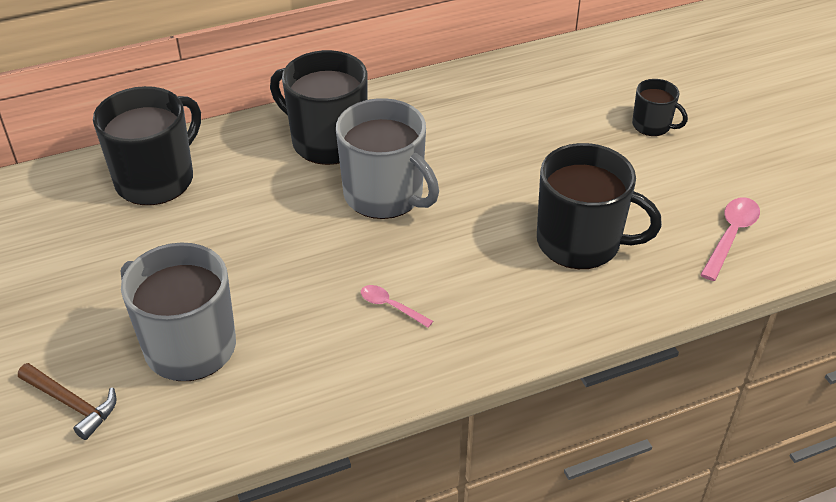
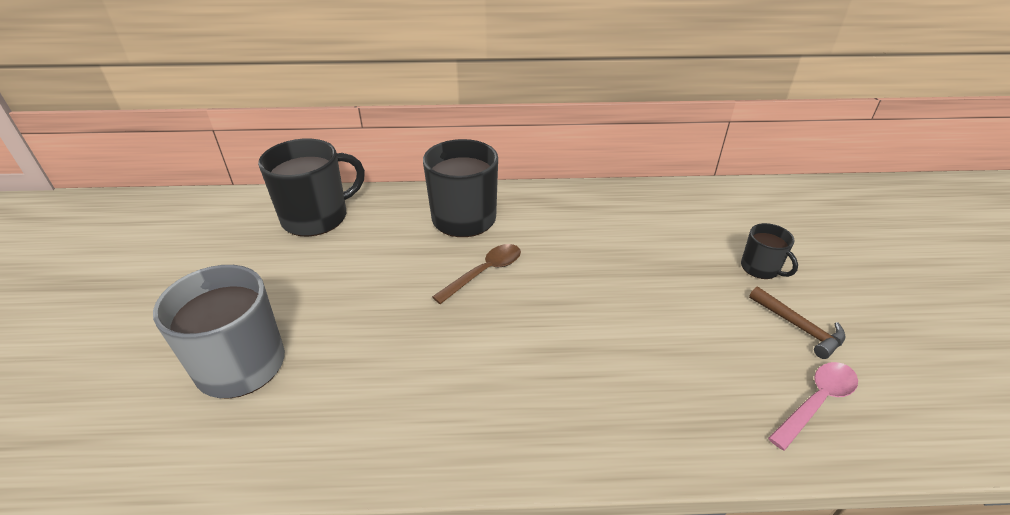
camera: 20 degrees right, 5 degrees down
(72, 404) = (114, 388): brown hammer -> brown hammer (799, 327)
(385, 195) = (484, 272): grey mug -> brown spoon
(390, 306) = (433, 377): pink spoon -> none
(580, 242) = (647, 364): black mug -> none

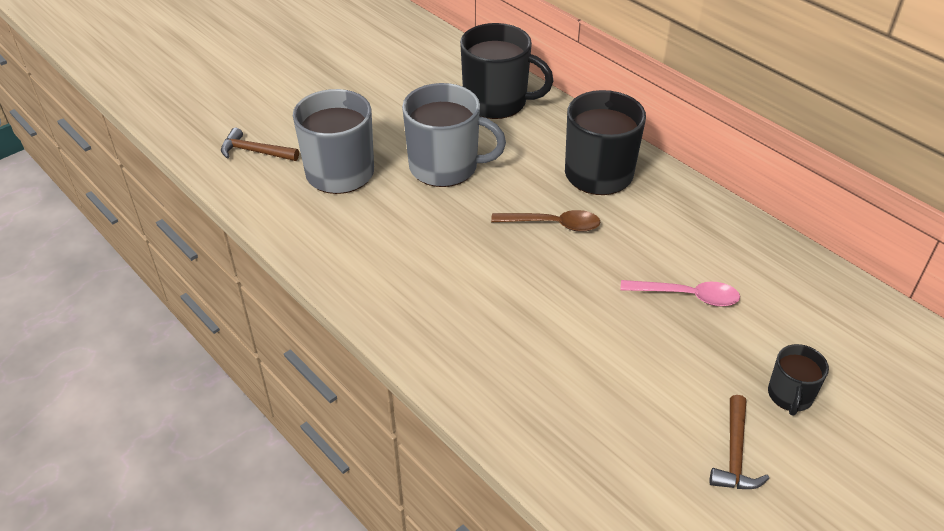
camera: 50 degrees right, 5 degrees up
(104, 416) = (255, 152): none -> brown hammer
(340, 290) = (445, 167): none -> grey mug
(816, 402) = (649, 496): pink spoon -> pink spoon (687, 296)

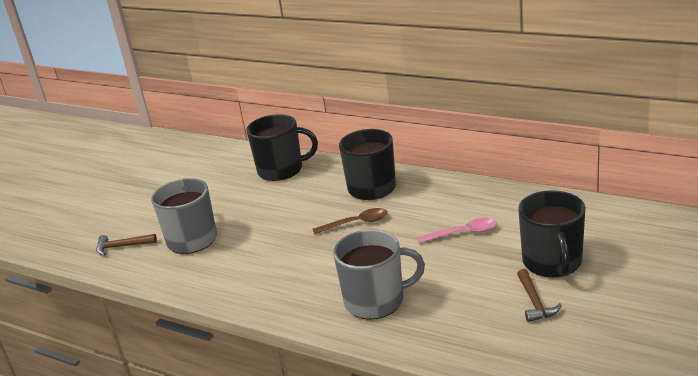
camera: 15 degrees left, 15 degrees down
(445, 167) = (265, 214): grey mug -> grey mug (376, 301)
(790, 395) = (552, 262): black mug -> black mug, size x1.92

